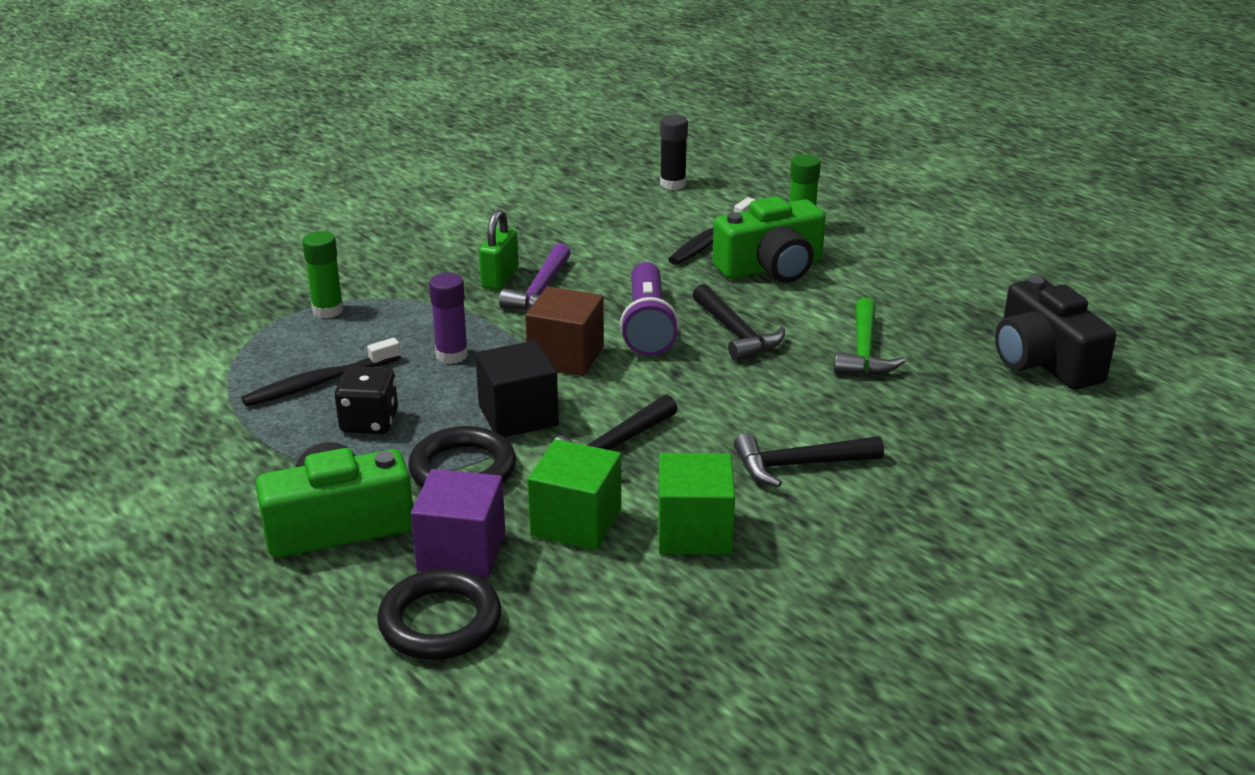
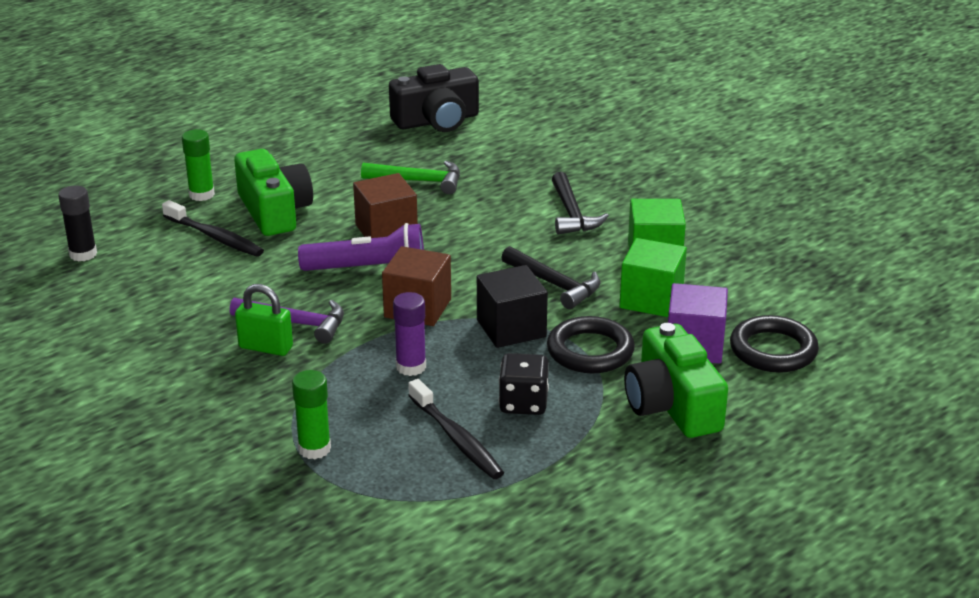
camera: 90 degrees left, 0 degrees up
(736, 333) = (386, 231): black hammer -> brown cube

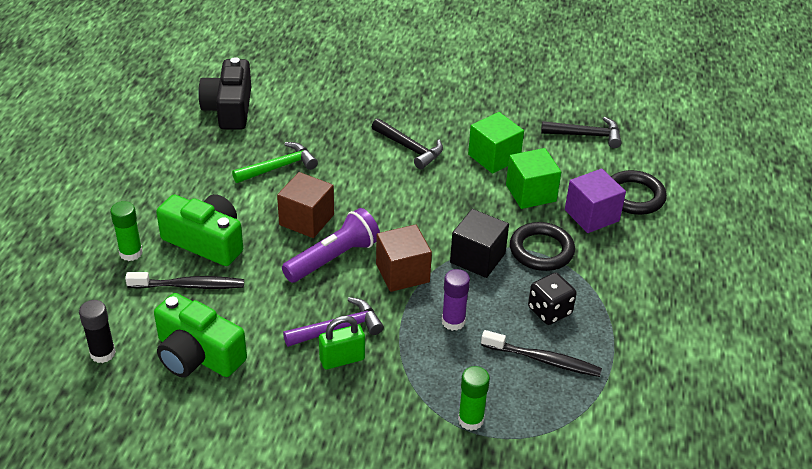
camera: 40 degrees left, 10 degrees up
(437, 121) = (229, 109): black camera -> black camera turned 150 degrees clockwise
(554, 285) = (463, 210): black hammer -> black hammer (586, 135)
(671, 405) = (628, 265): green camera -> green camera (197, 355)

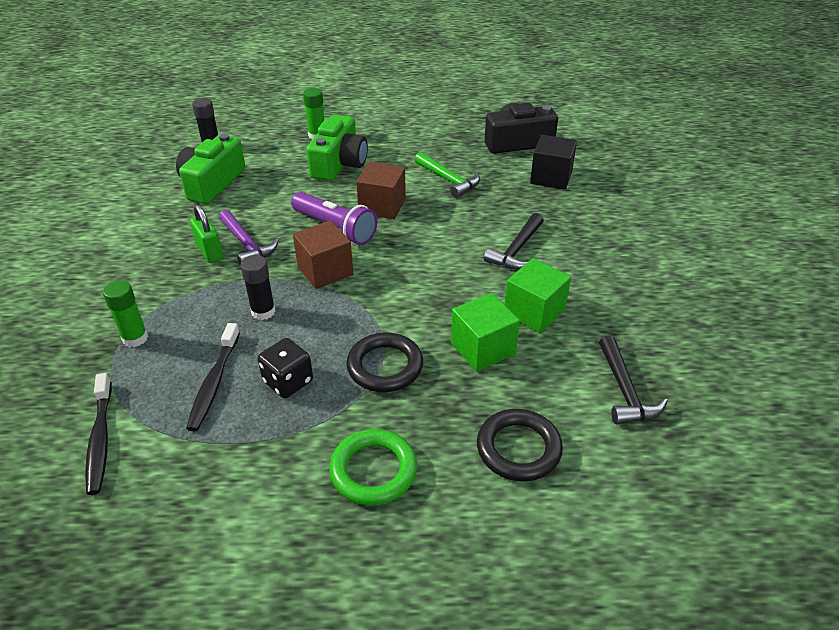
camera: 80 degrees right, 0 degrees up
(189, 286) = (286, 166): black toothbrush -> black toothbrush (100, 439)
(453, 321) = (263, 312): purple glue stick -> black glue stick
(477, 258) = (359, 318): black cube -> black cube (551, 177)
(591, 215) = (463, 407): purple cube -> none
(648, 271) = (373, 470): none -> green ring

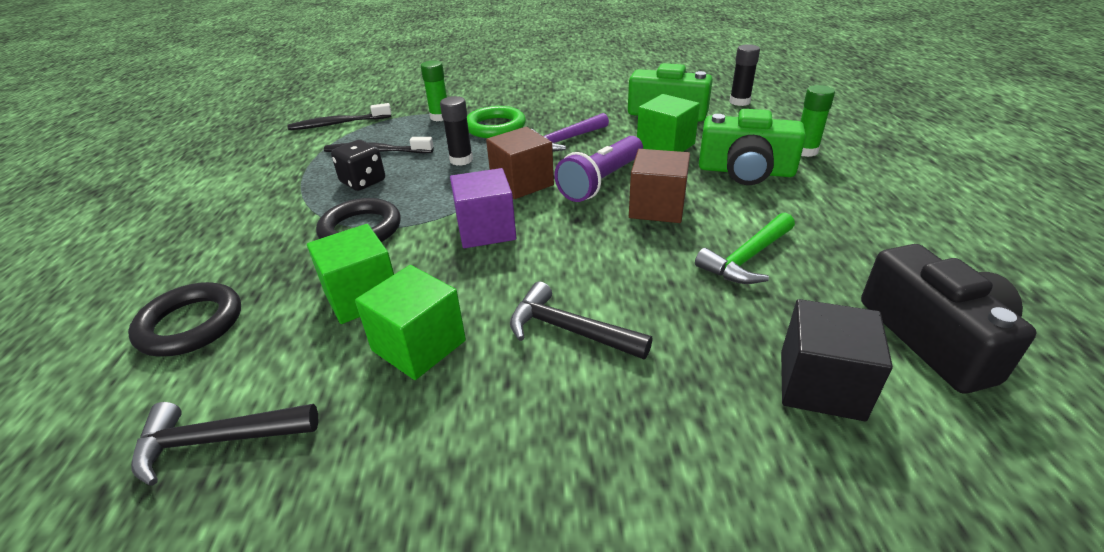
camera: 90 degrees right, 5 degrees down
(210, 252) = (552, 126): green padlock -> none
(282, 192) = (665, 146): none -> green cube
(373, 470) = (231, 232): green ring -> green ring (495, 127)
(399, 289) = (486, 230): none -> purple cube

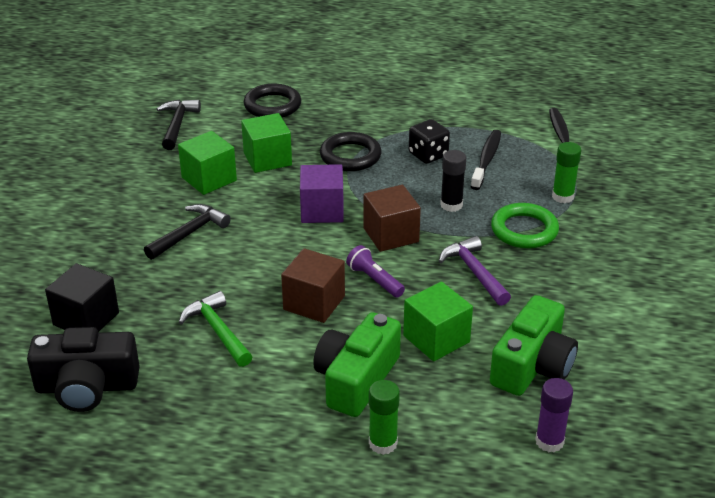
camera: 100 degrees right, 0 degrees up
(601, 181) = (374, 280): purple flashlight -> purple flashlight, size x0.61
(739, 102) = (549, 441): black glue stick -> purple glue stick

